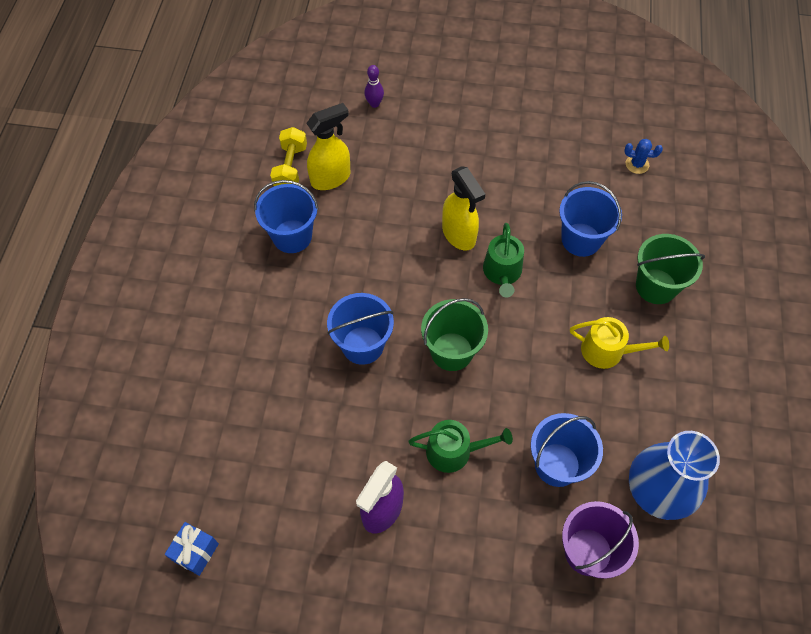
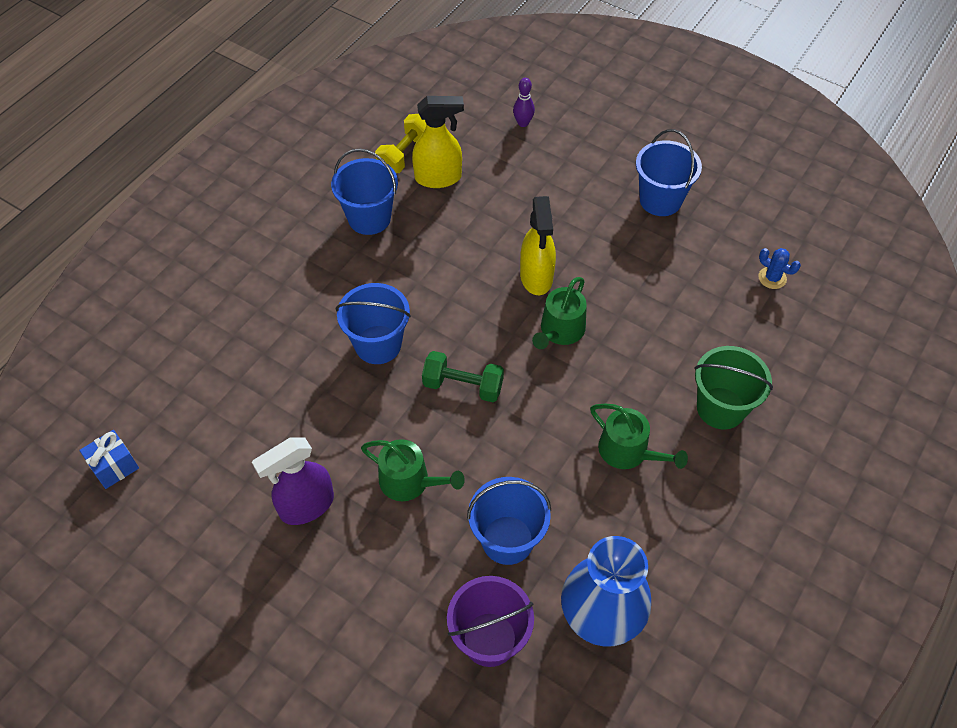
camera: 25 degrees right, 5 degrees down
(451, 351) = (463, 386): green bucket -> green dumbbell
(581, 239) = (664, 330): blue bucket -> blue bucket (660, 200)
(608, 351) = (628, 451): yellow watering can -> green watering can

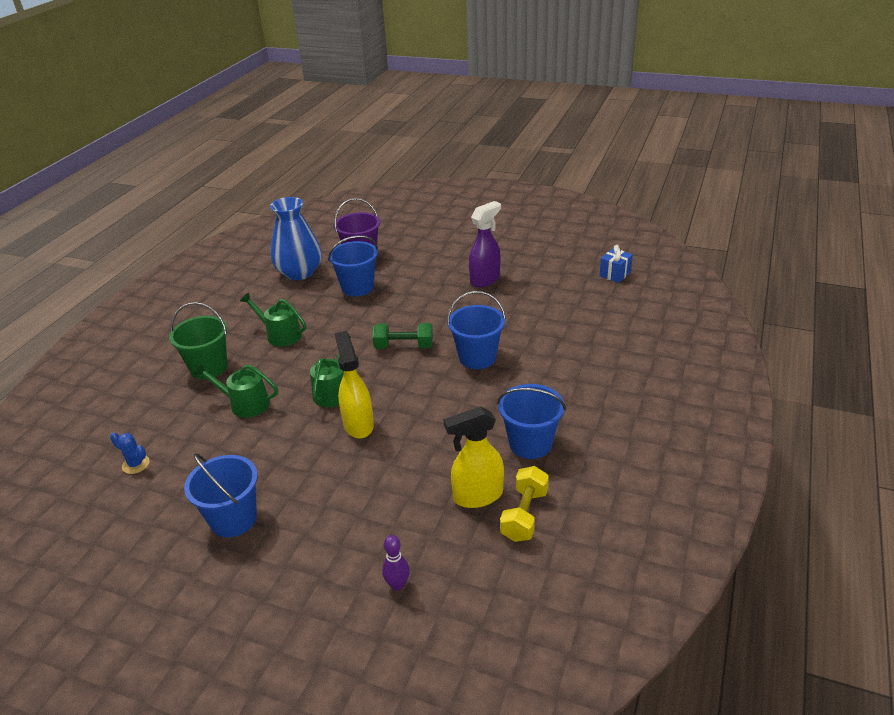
camera: 170 degrees right, 20 degrees down
(410, 481) = (425, 299): green watering can -> green watering can (245, 404)

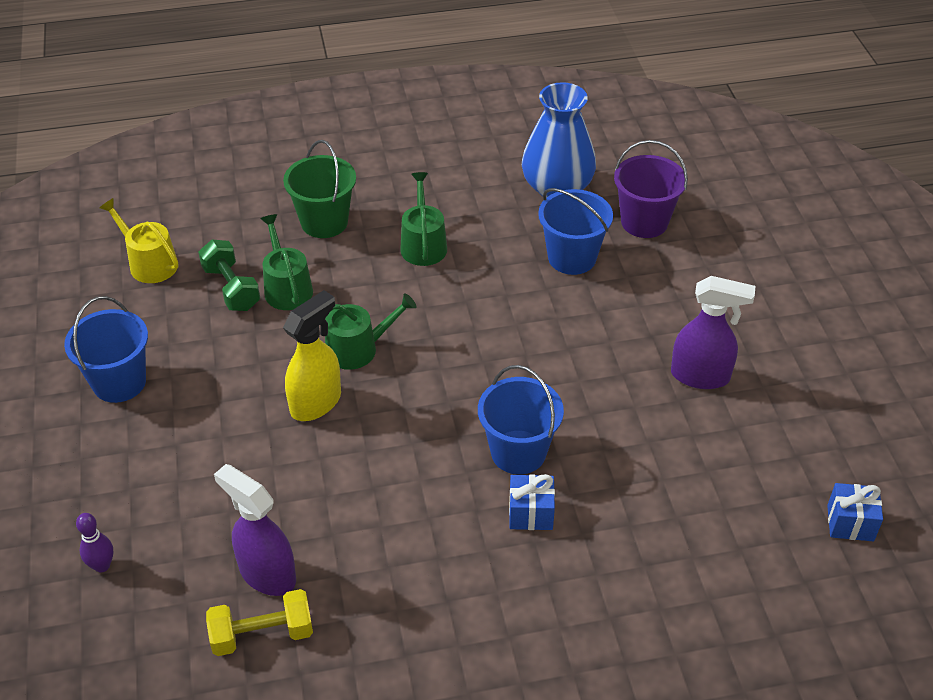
camera: 55 degrees right, 10 degrees up
(136, 464) = (149, 263): blue cactus -> yellow watering can
(404, 346) = (486, 368): green dumbbell -> green dumbbell (231, 288)
(477, 496) = (267, 573): yellow spray bottle -> purple spray bottle
(524, 369) = (531, 513): none -> blue gift
(530, 443) = (388, 586): blue bucket -> none

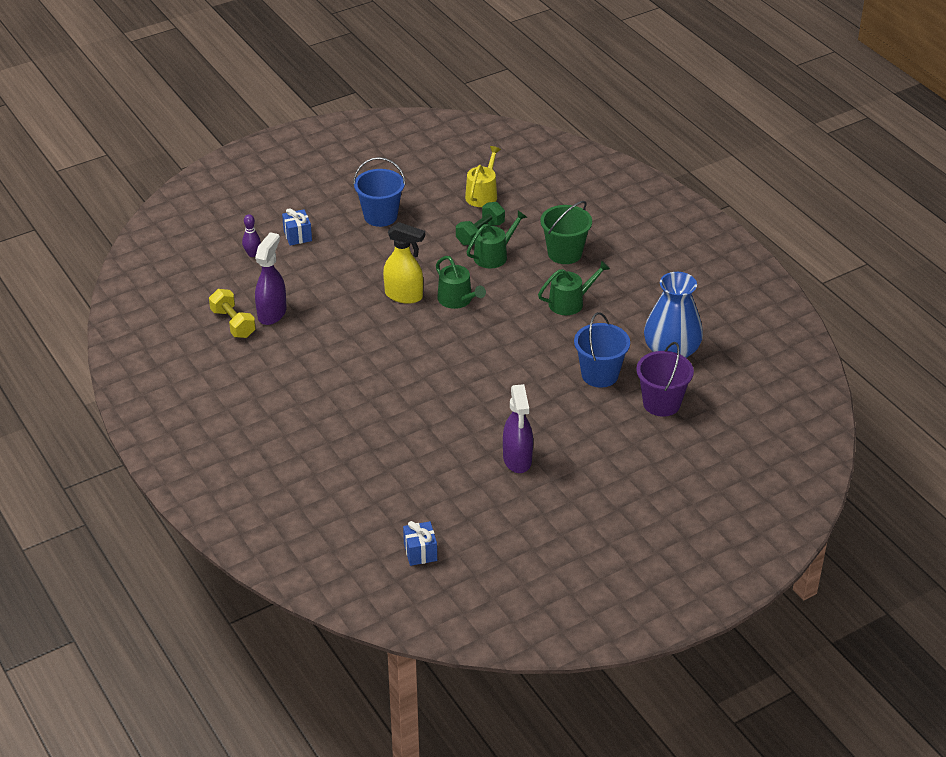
camera: 70 degrees right, 5 degrees down
(518, 452) = (407, 389): blue bucket -> none
(531, 513) = (361, 405): blue gift -> blue gift (297, 236)

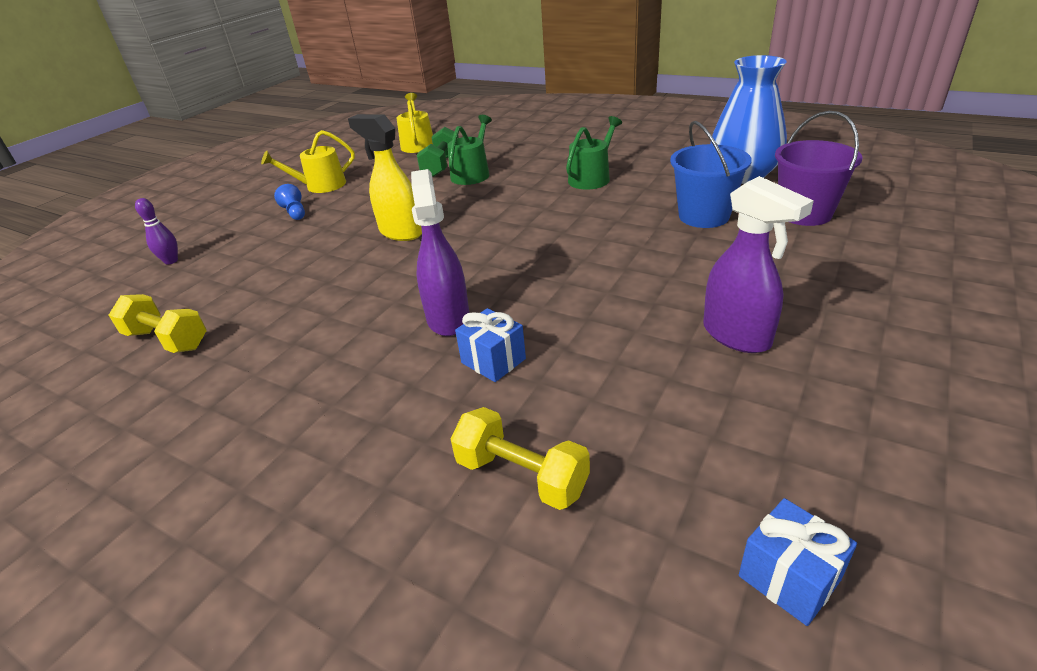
camera: 25 degrees left, 5 degrees down
(272, 313) = (227, 307): purple spray bottle -> purple spray bottle (448, 318)
(297, 236) = (227, 228): blue gift -> blue gift (493, 361)
(348, 240) = (295, 212): none -> blue pawn
(357, 475) = (521, 476): none -> yellow dumbbell
(380, 216) = (321, 186): blue bucket -> yellow watering can
(404, 295) = (400, 232): yellow spray bottle -> yellow spray bottle turned 135 degrees counterclockwise
(457, 300) = (468, 215): green watering can -> none
(564, 253) = (541, 152): green bucket -> none

